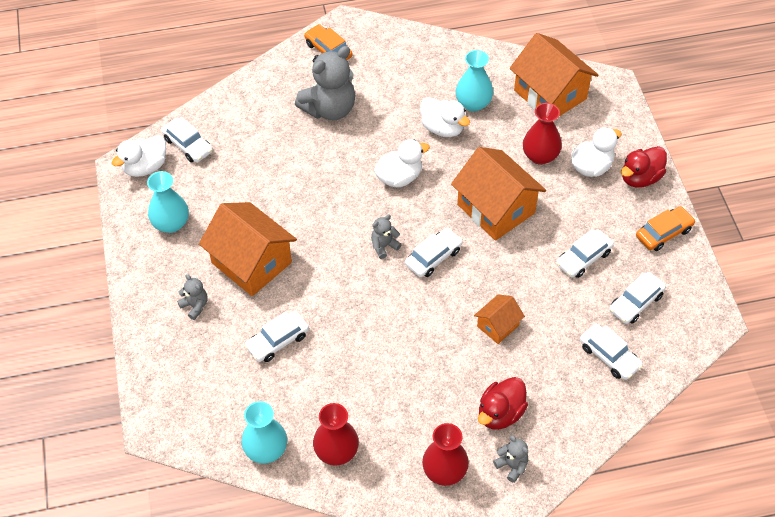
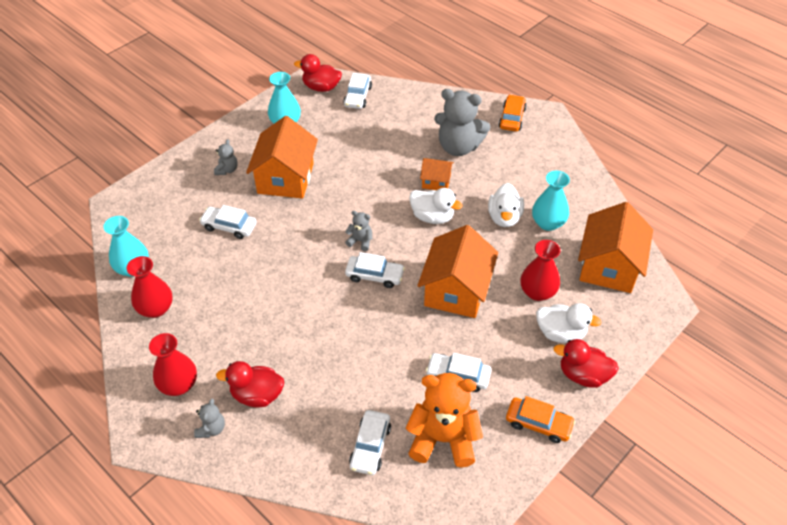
camera: 55 degrees right, 5 degrees down
(145, 167) = (321, 87): white duck -> red duck
(498, 326) = (341, 350): orange house -> orange house (436, 181)
(636, 303) = (443, 439): white car -> orange teddy bear

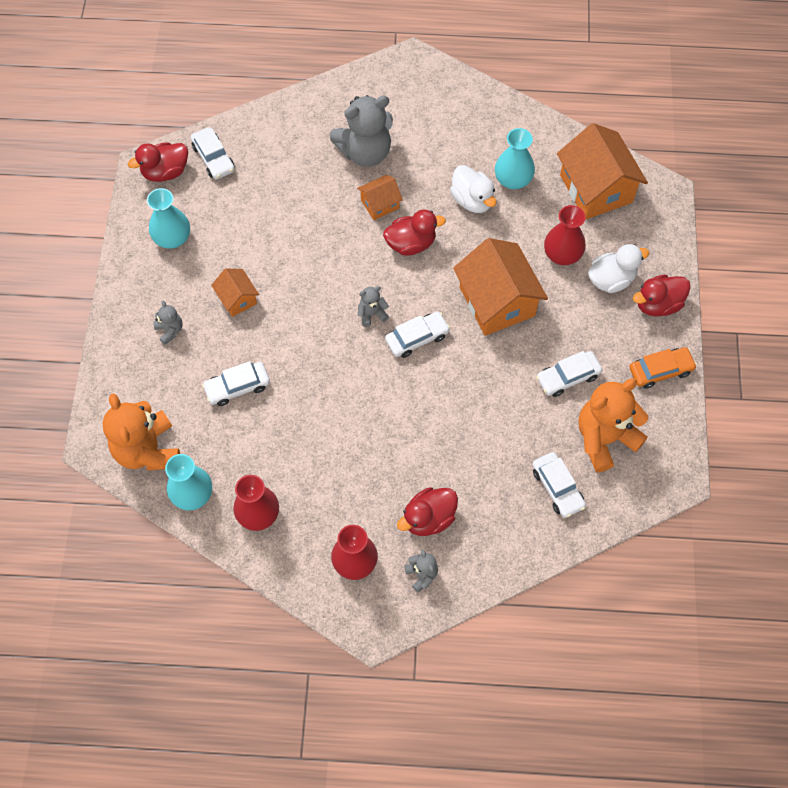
camera: 40 degrees left, 15 degrees up
(138, 225) = (148, 450): none -> orange teddy bear
(285, 178) = (237, 299): orange house -> orange house, size x0.51
(432, 217) = (411, 243): white duck -> red duck
(512, 118) = (384, 86): orange car -> none

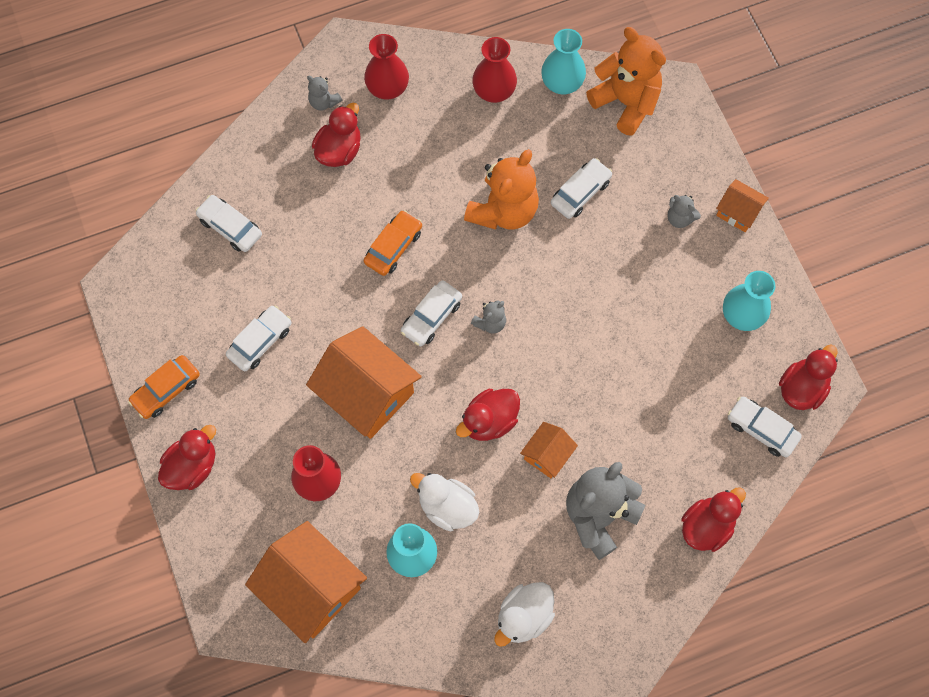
camera: 155 degrees right, 5 degrees up
(237, 299) = (634, 279): orange house -> orange house (738, 212)
(293, 117) = (706, 526): none -> red duck
(421, 408) = (393, 247): none -> orange car
(604, 438) = (201, 294): orange teddy bear -> orange teddy bear (503, 211)
(611, 279) = (253, 474): white duck -> white duck (524, 617)

